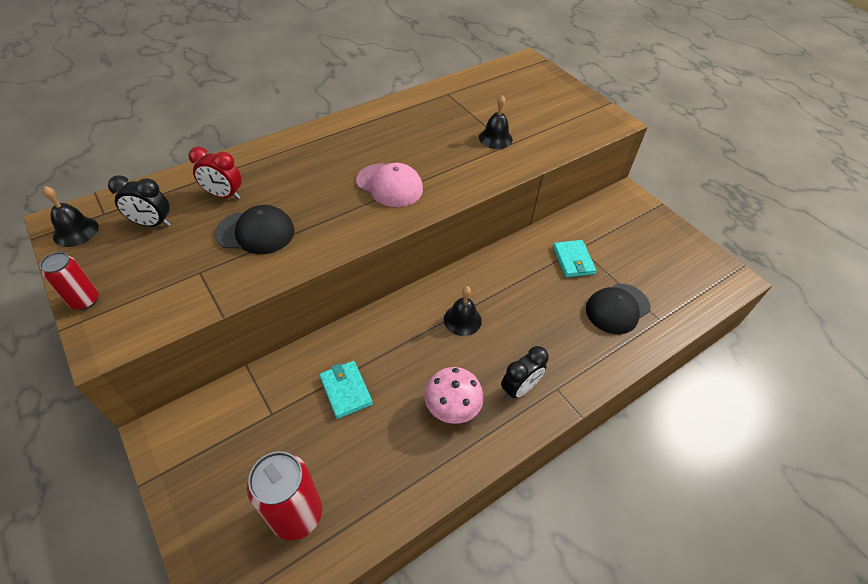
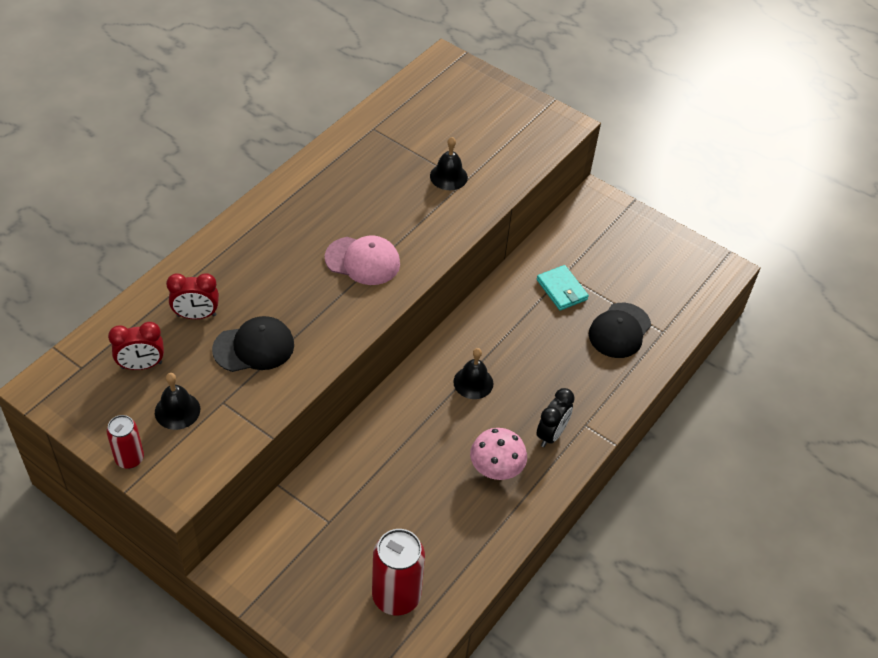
camera: 20 degrees left, 0 degrees up
(76, 231) = (66, 394): black bell -> black bell (177, 410)
(152, 224) = (141, 365): black clock -> red clock
(346, 391) = (389, 481): turquoise wallet -> none

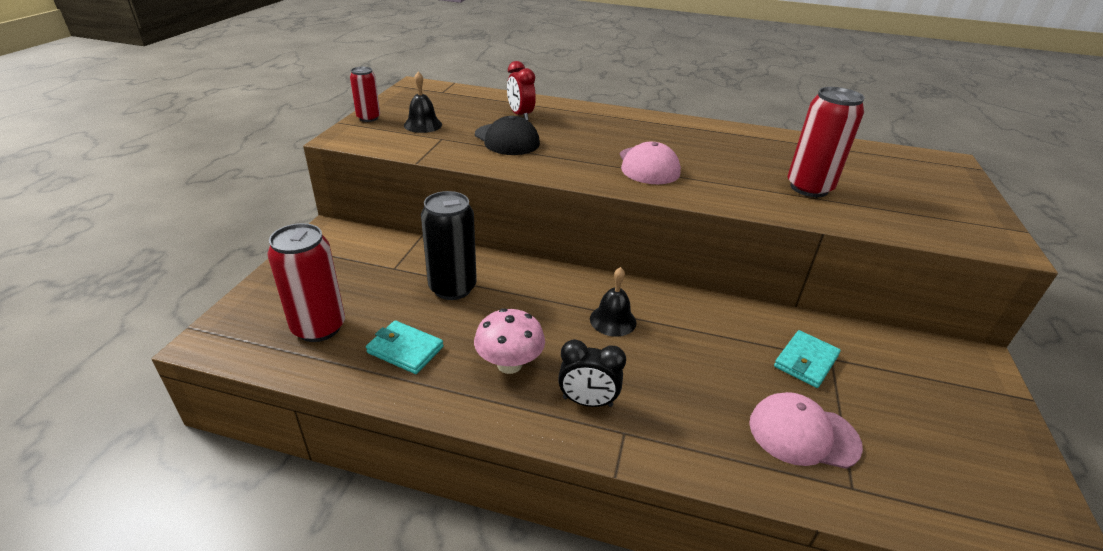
camera: 70 degrees right, 15 degrees down
(141, 365) = (458, 107): red clock -> none
(382, 482) = (452, 288): none -> black can
(448, 176) = (809, 188): black bell -> red can
(451, 536) = (405, 350): none -> turquoise wallet
(619, 330) = (803, 434): black cap -> pink cap

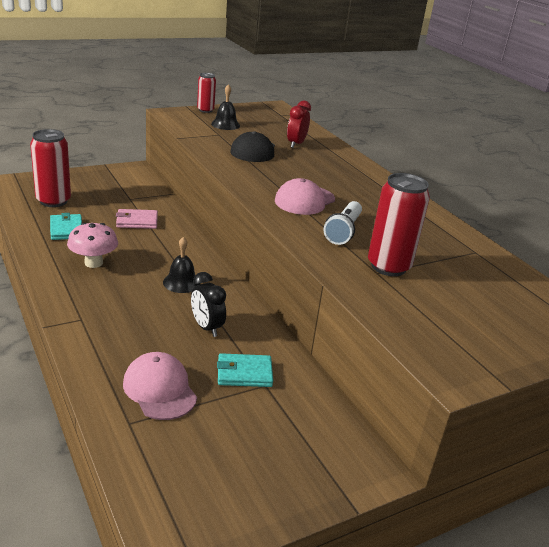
camera: 45 degrees right, 5 degrees down
(452, 288) = (137, 221): black can -> pink wallet
(587, 402) = (93, 298): black clock -> black clock (206, 327)
(727, 177) = (343, 231): none -> white flashlight

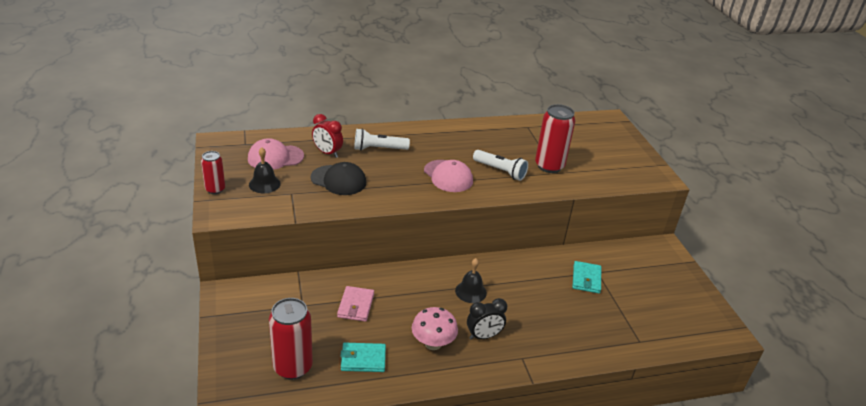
camera: 75 degrees left, 5 degrees up
(160, 389) = (605, 322): pink cap -> pink cap (275, 157)
(206, 327) = (534, 288): black clock -> black clock (483, 336)
(325, 165) = (379, 149): none -> white flashlight

